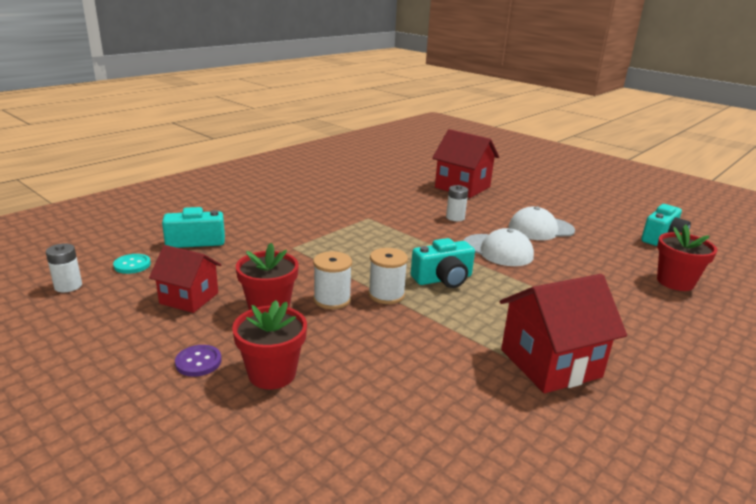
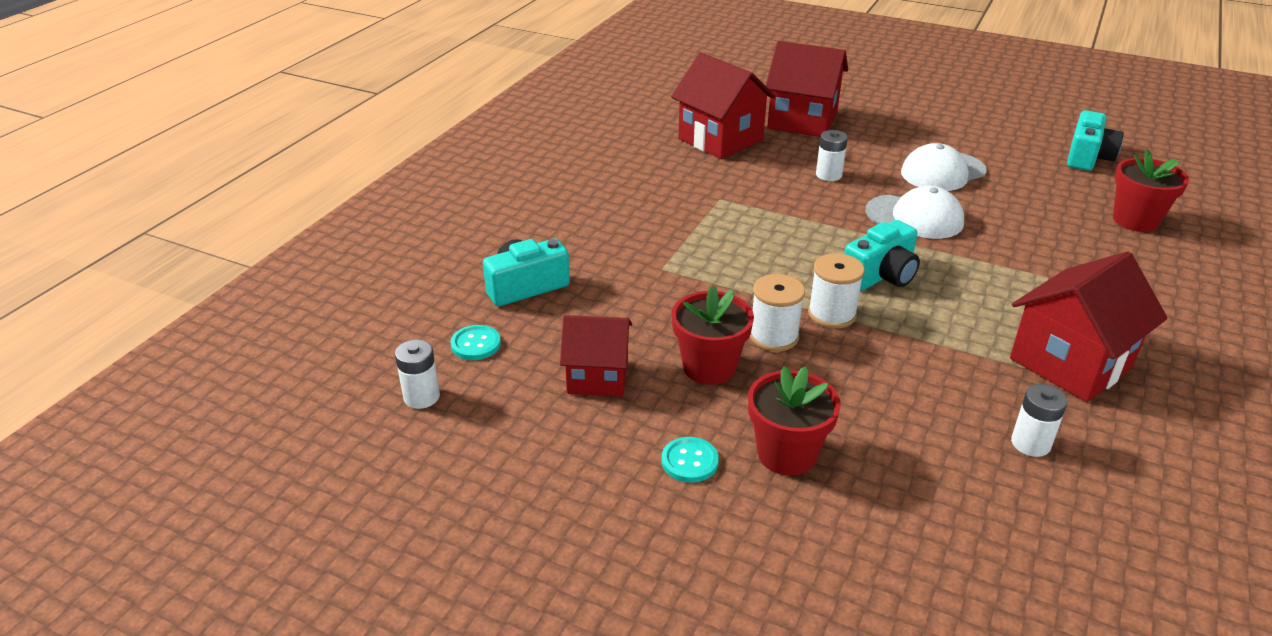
camera: 15 degrees left, 10 degrees up
(198, 362) = (689, 461): purple button -> turquoise button
(397, 188) = (720, 139): none -> red house
(472, 412) = (1030, 443): none -> white battery

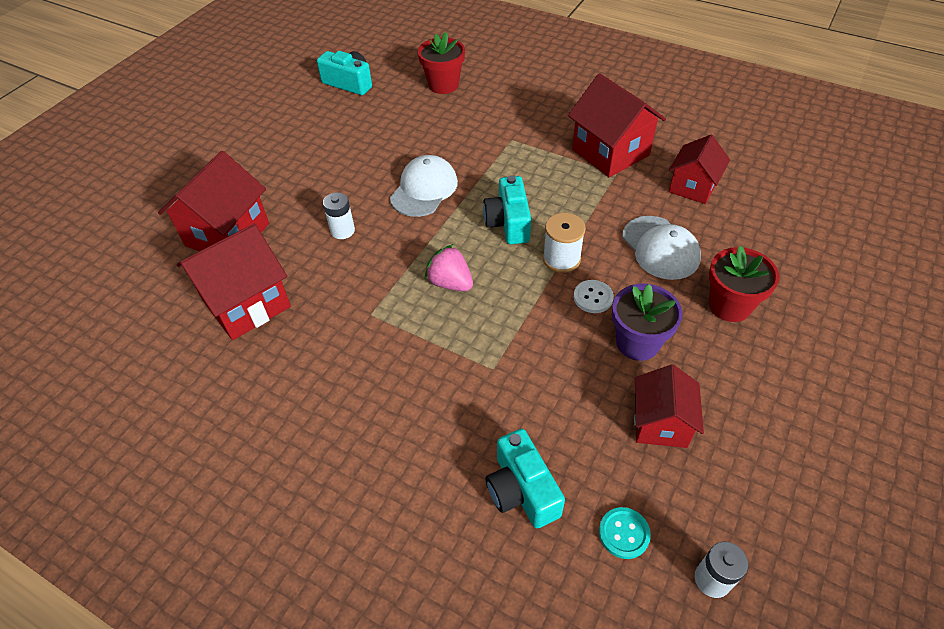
camera: 85 degrees left, 15 degrees up
(689, 461) = (750, 363): turquoise button -> none
(709, 367) = (637, 343): red flower pot -> purple flower pot
(772, 240) = (450, 283): none -> pink strawberry
(774, 336) = (593, 297): white spool -> white button
(881, 275) = (508, 223): turquoise camera -> turquoise camera turned 150 degrees counterclockwise
(942, 172) = (354, 160): white cap -> white cap (660, 248)
(1030, 443) = (692, 187): white battery -> red house

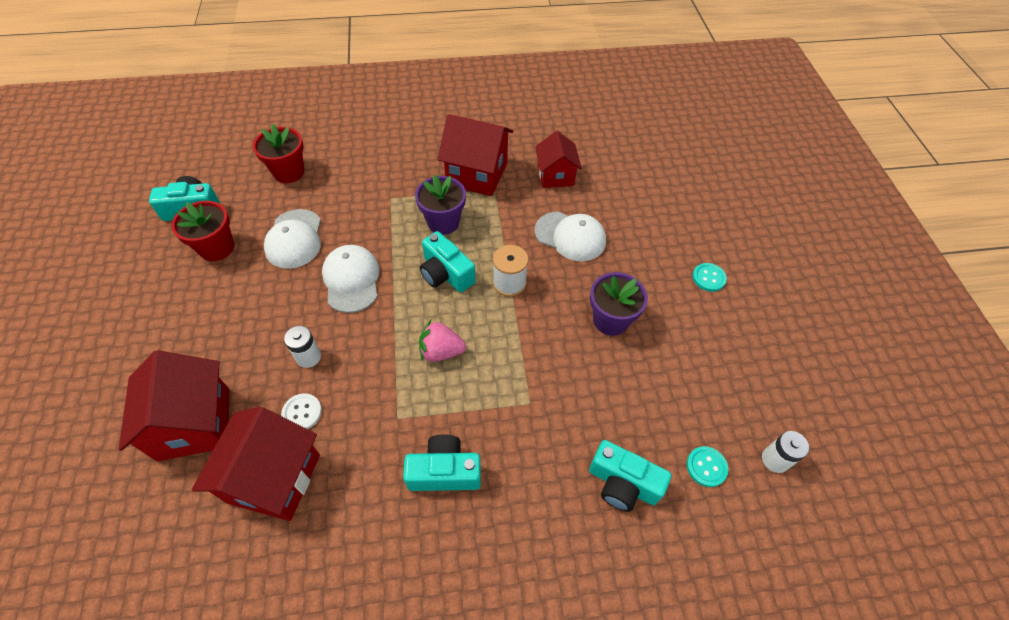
camera: 40 degrees left, 5 degrees up
(372, 378) = (444, 472): none -> turquoise camera
(405, 137) = (294, 239): none -> white cap
(542, 179) = (443, 222): none -> purple flower pot
(593, 297) = (555, 302): white button -> white button (302, 412)
(660, 423) = (668, 372): red house -> none
(729, 305) = (645, 257): red flower pot -> red flower pot (217, 248)
(790, 362) = (708, 278): none -> turquoise button

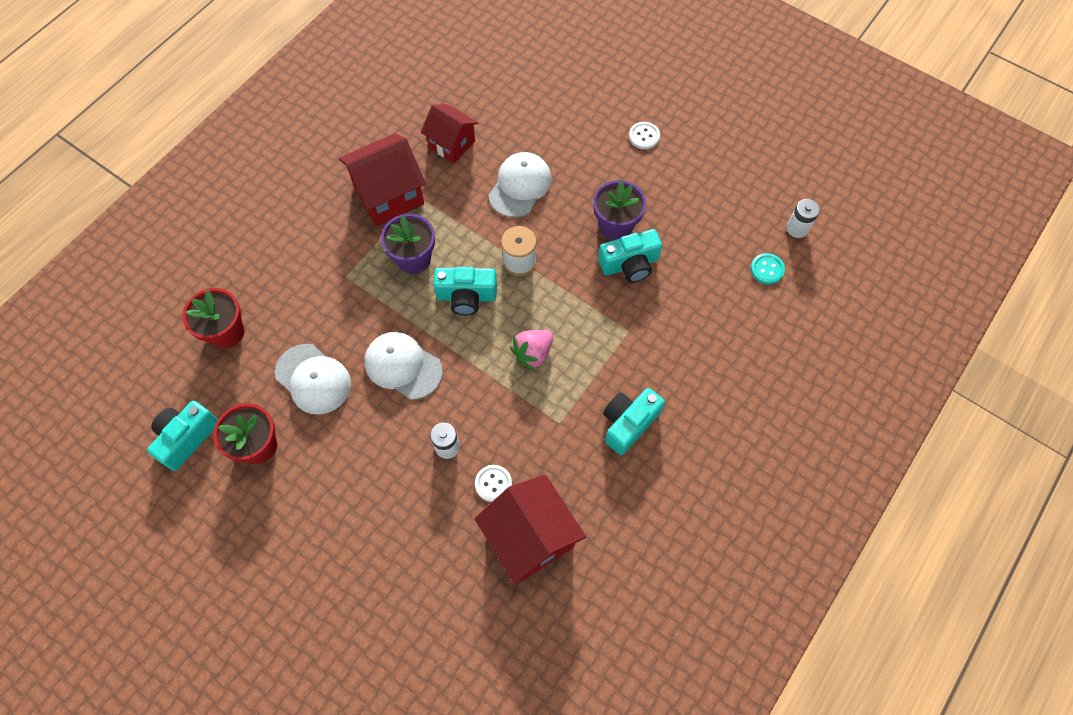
camera: 45 degrees left, 10 degrees up
(194, 424) = (429, 566): red house -> none
(570, 236) = (520, 186): white cap -> white cap turned 45 degrees counterclockwise
(622, 483) = (734, 325): turquoise camera -> turquoise camera (629, 264)
(708, 278) = (644, 136): turquoise button -> white button

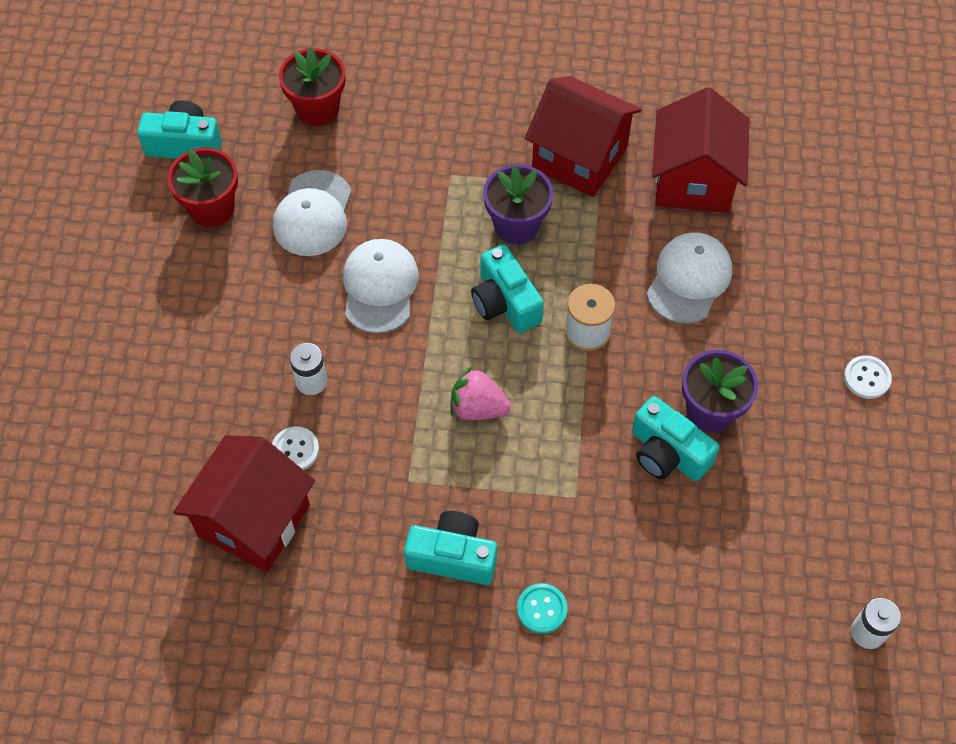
camera: 60 degrees right, 5 degrees down
(451, 144) = (693, 180): red house -> red house, size x1.54
(520, 186) = (689, 279): white cap -> white cap turned 60 degrees counterclockwise
(767, 269) = (776, 621): turquoise button -> turquoise button (542, 609)

